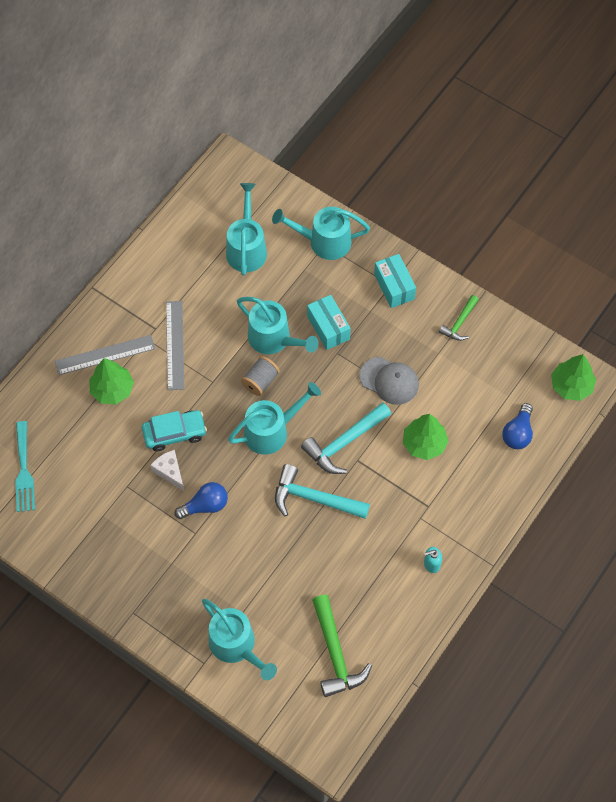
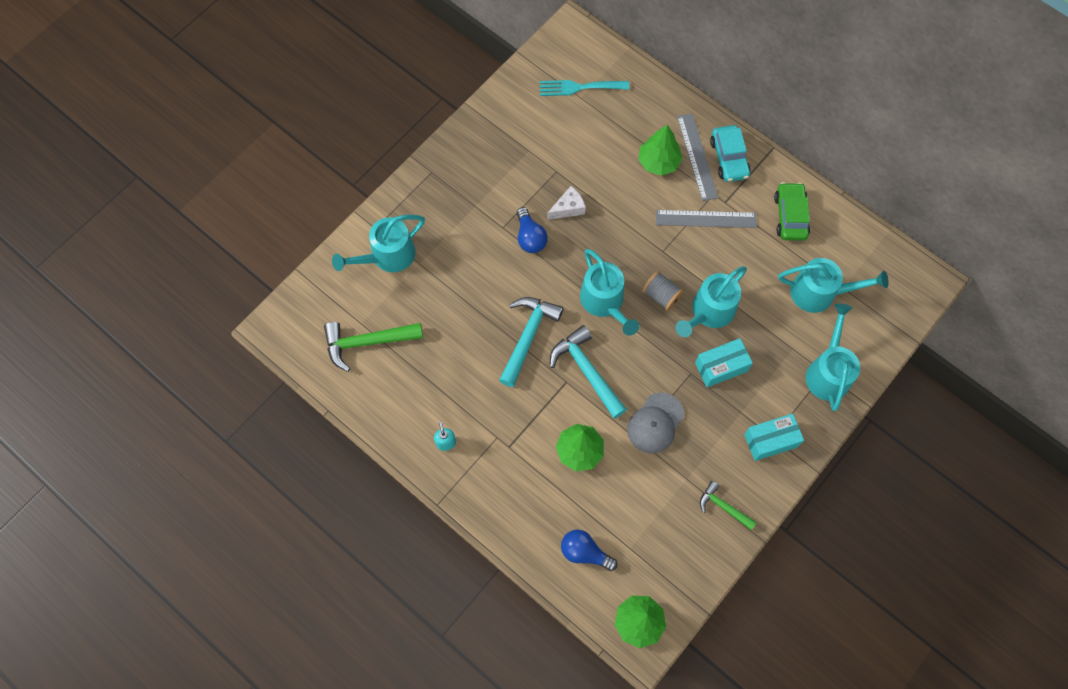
camera: 95 degrees right, 5 degrees up
(167, 272) = (790, 216): none -> green car
(174, 433) = (608, 214): turquoise car -> turquoise car (729, 158)

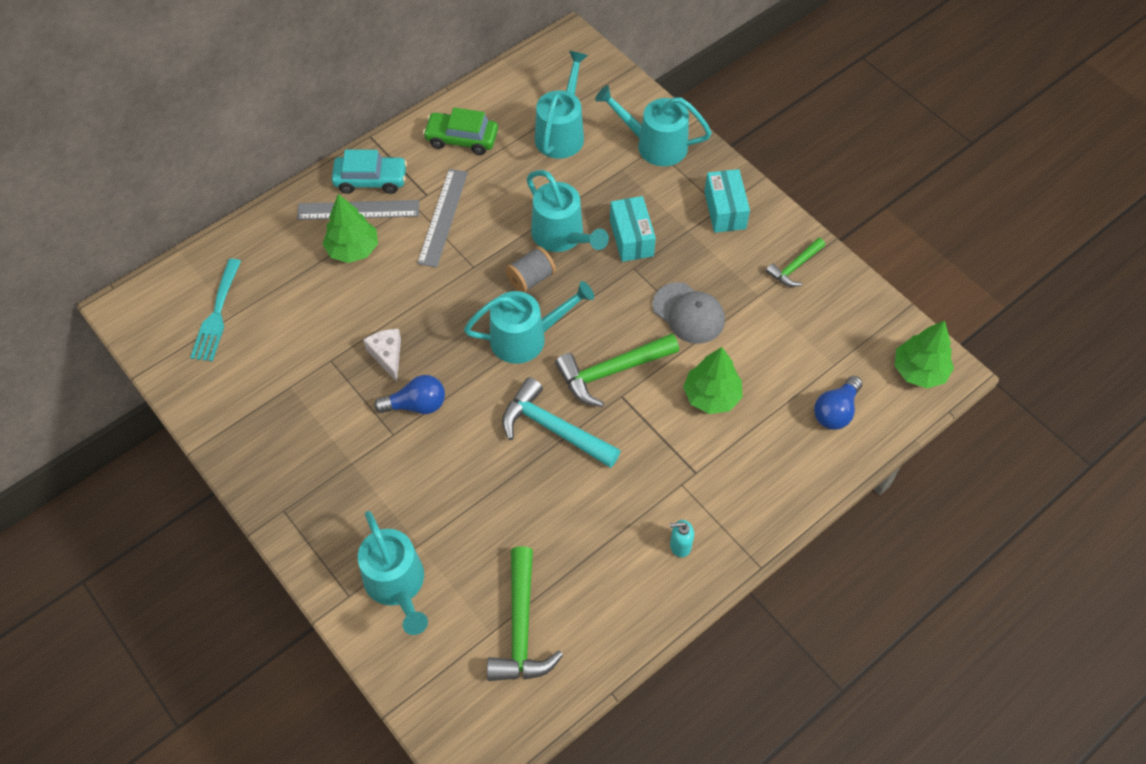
camera: 80 degrees left, 10 degrees down
(587, 371) = (611, 372): turquoise hammer -> green hammer

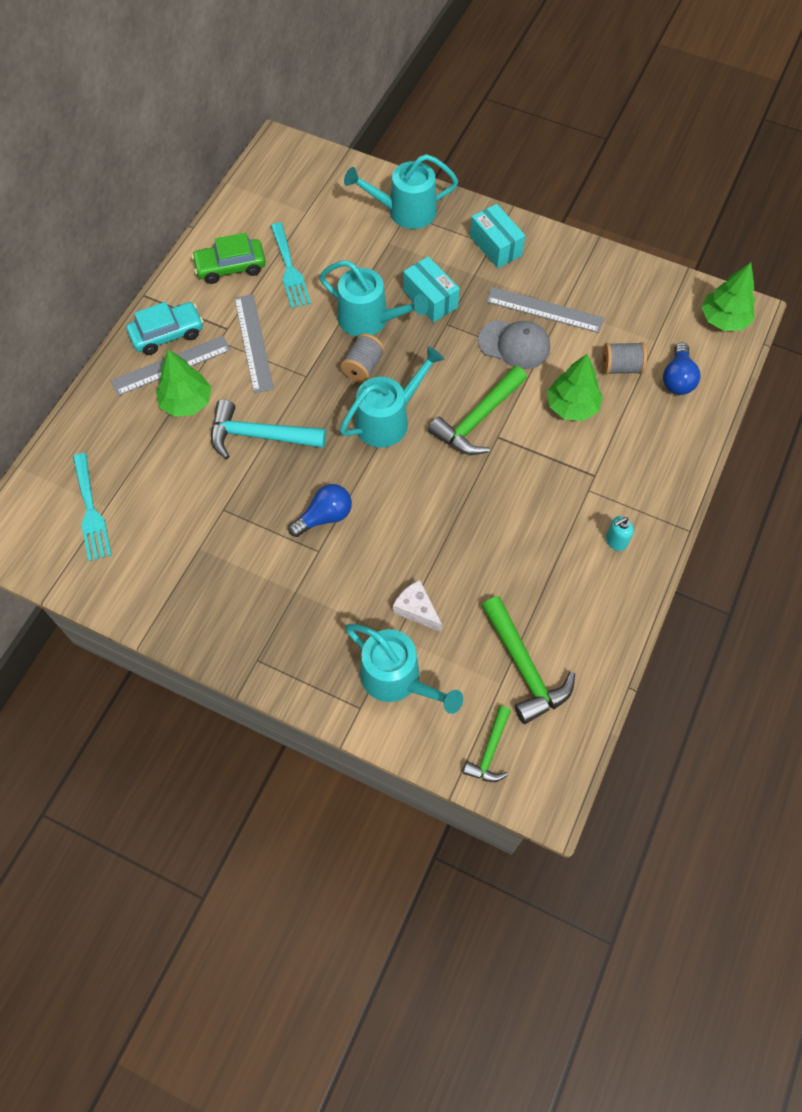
camera: 25 degrees left, 5 degrees up
(387, 355) = (273, 484): white cheese -> white cheese (416, 609)
(514, 161) = (290, 269): none -> turquoise fork
(553, 429) = (456, 488): turquoise hammer -> turquoise hammer (259, 436)
(562, 132) = (318, 229): turquoise watering can -> none
(738, 291) = (544, 310): none -> grey ruler
(783, 377) = (621, 367): none -> grey spool
(795, 267) = (579, 272): green hammer -> green hammer (490, 751)

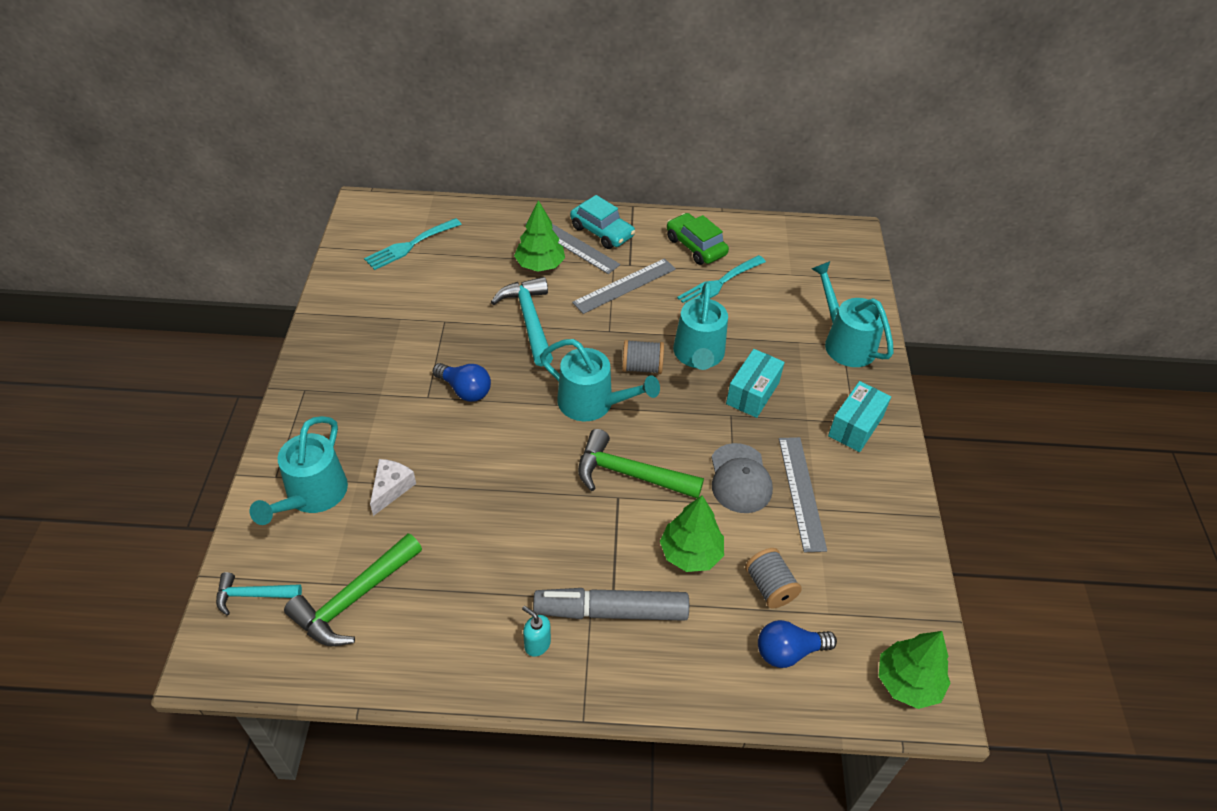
camera: 65 degrees right, 15 degrees down
(490, 751) = (253, 595): green hammer -> turquoise hammer
(604, 480) = (611, 611): none -> grey marker

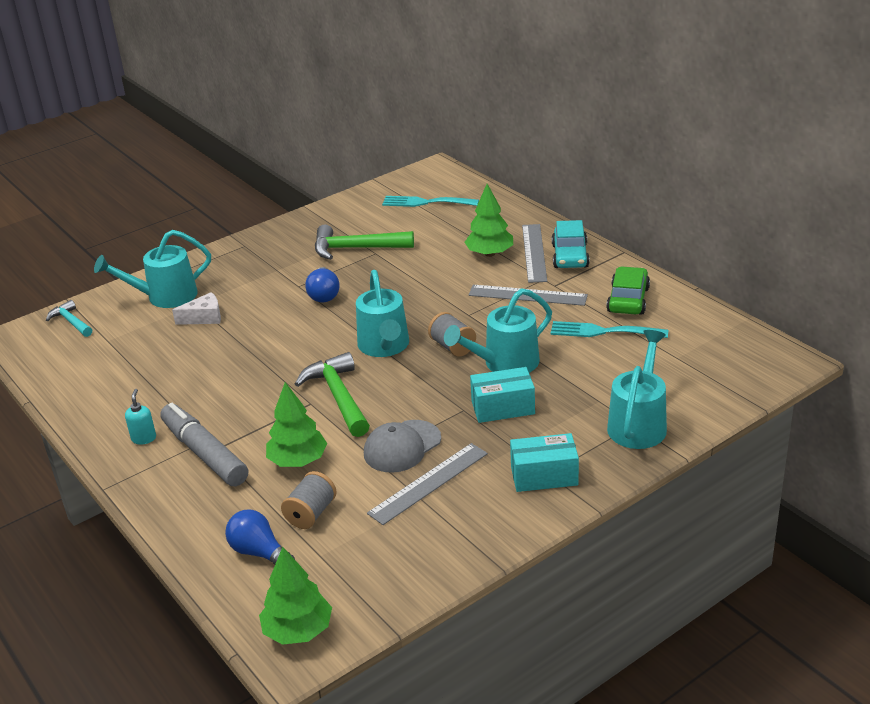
camera: 55 degrees right, 15 degrees down
(354, 599) = (105, 354): green hammer -> green hammer (356, 248)
(529, 320) = (427, 280): turquoise hammer -> none

